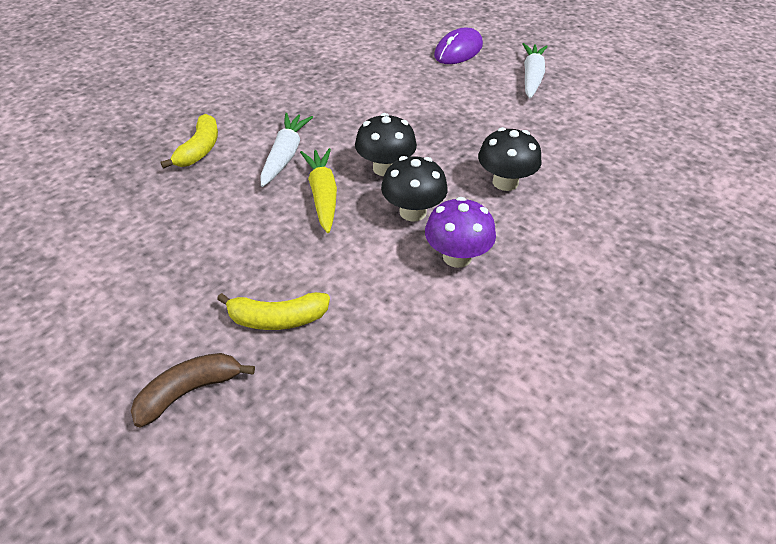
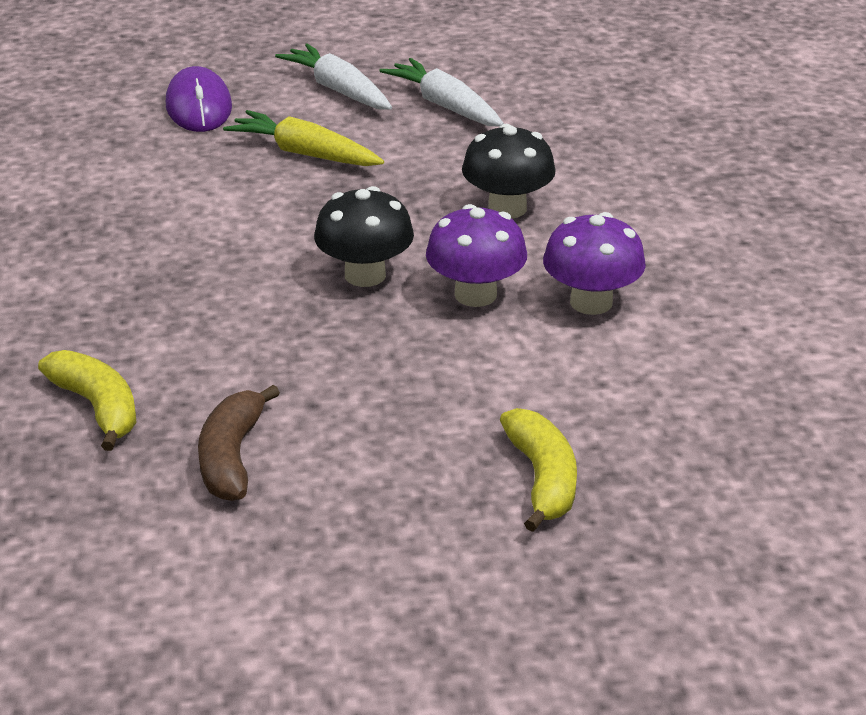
camera: 50 degrees left, 10 degrees down
(189, 392) = (590, 600): brown banana -> brown banana (231, 457)
(277, 319) = (542, 479): yellow banana -> yellow banana turned 45 degrees counterclockwise
(285, 155) = (224, 339): white carrot -> white carrot (444, 106)
(322, 195) = (353, 345): yellow carrot -> yellow carrot (304, 153)
(413, 212) = (475, 294): black mushroom -> purple mushroom

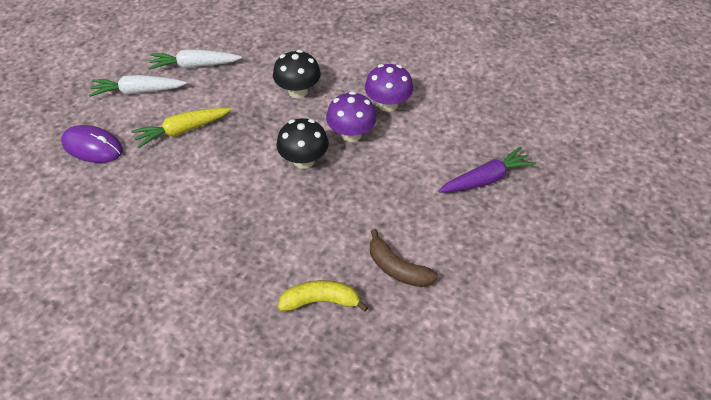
camera: 55 degrees left, 15 degrees up
(542, 479) = (486, 179): yellow banana -> purple carrot

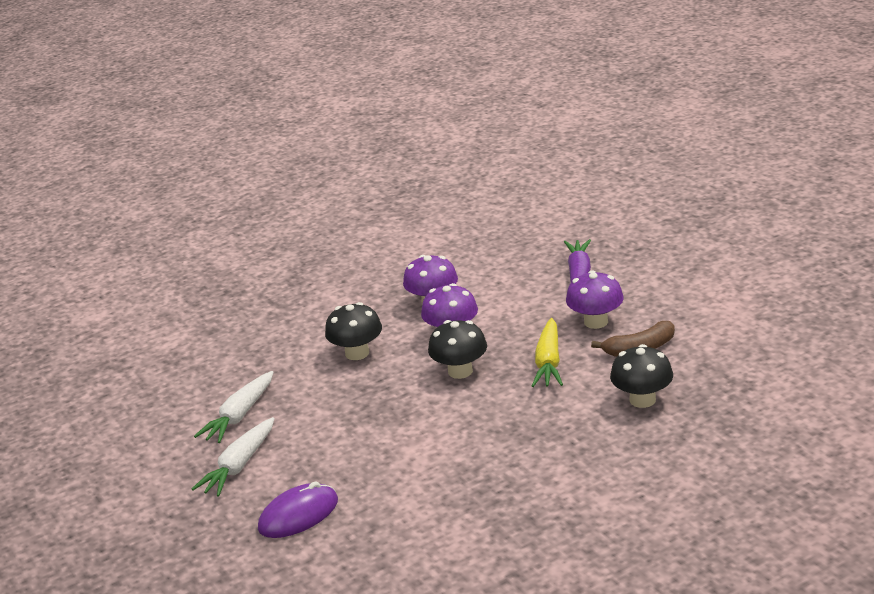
camera: 55 degrees left, 20 degrees down
(182, 131) = (338, 443): yellow carrot -> yellow carrot (549, 362)
(320, 301) = (642, 400): yellow banana -> black mushroom
(421, 220) = (596, 322): none -> purple mushroom

